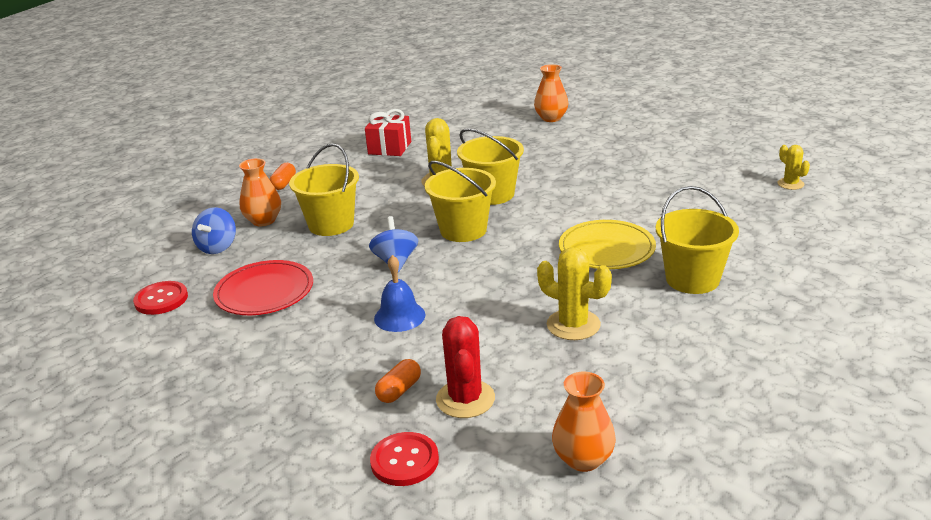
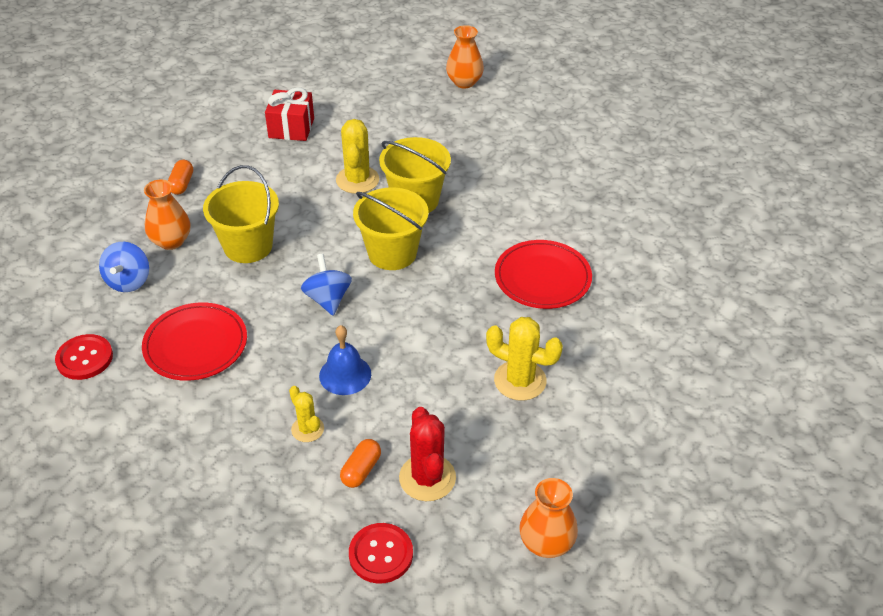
camera: 10 degrees left, 15 degrees up
(606, 249) = (542, 277): yellow plate -> red plate
(692, 279) = (630, 317): yellow bucket -> none
(790, 184) = (718, 184): yellow cactus -> yellow cactus (307, 429)

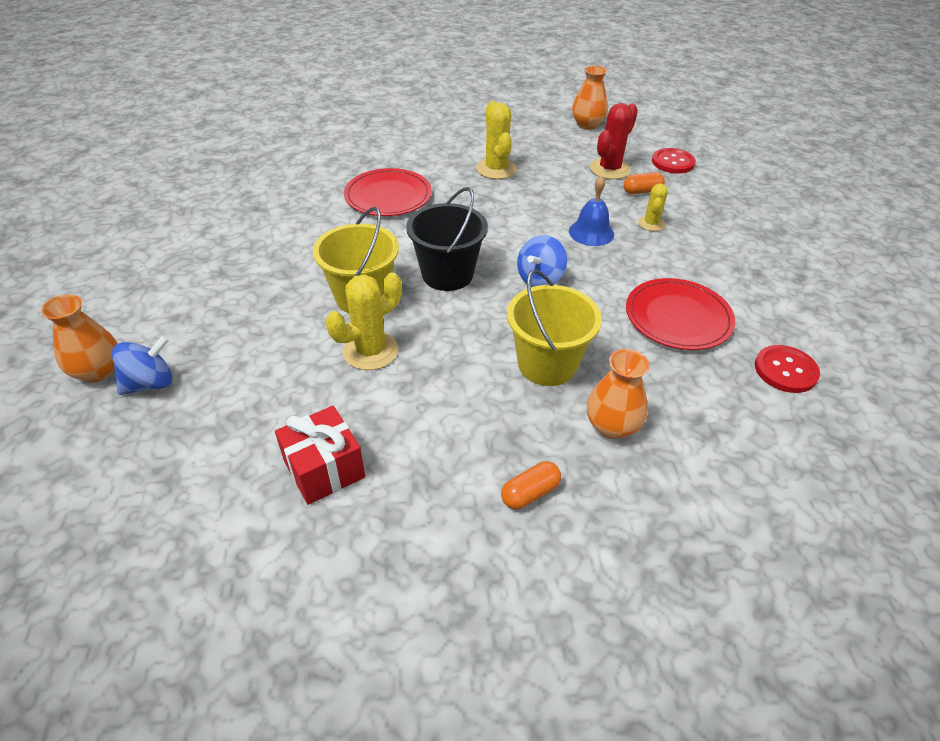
camera: 130 degrees left, 0 degrees up
(128, 281) = (692, 414): blue spinning top -> blue spinning top (150, 383)
(392, 253) = (447, 274): yellow bucket -> black bucket

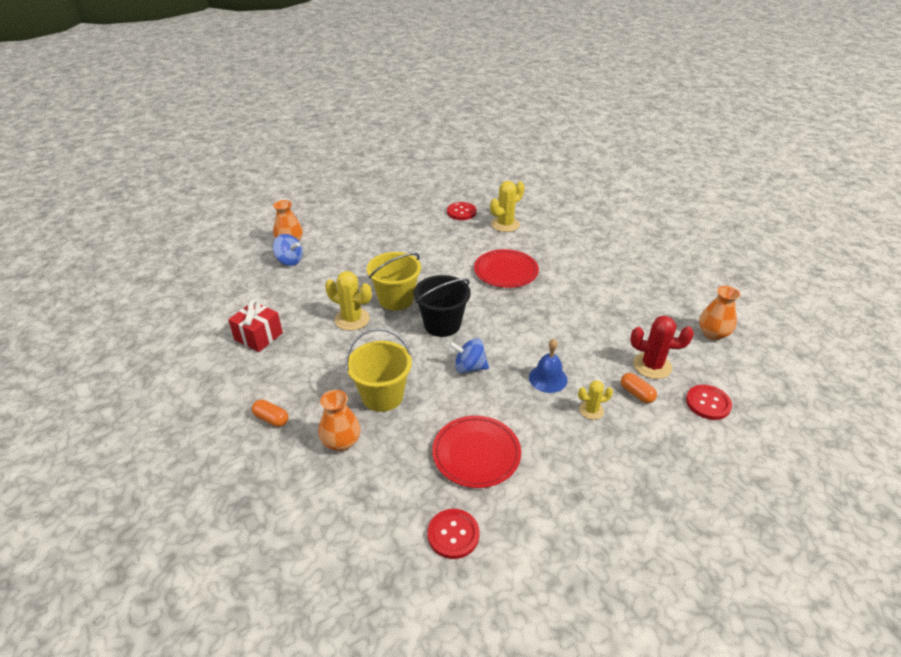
camera: 65 degrees right, 5 degrees down
(227, 186) = (461, 212): none -> red button
(496, 169) = (587, 306): yellow cactus -> yellow cactus (505, 224)

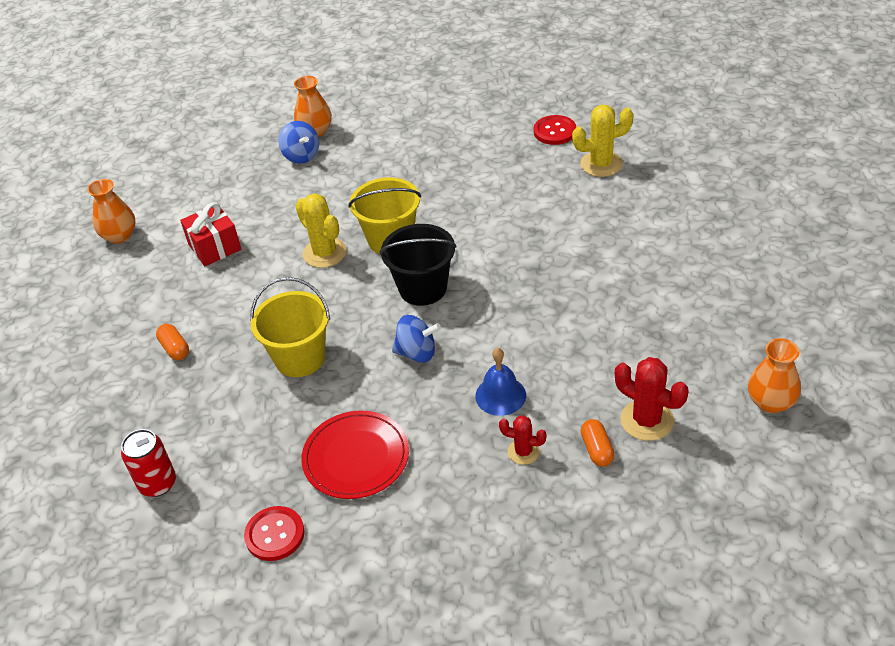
camera: 30 degrees right, 5 degrees up
(324, 530) = (158, 483): none -> red can
(341, 442) = (227, 397): orange vase -> orange vase (120, 236)
(469, 367) = (417, 353): blue spinning top -> blue spinning top turned 150 degrees clockwise
(506, 271) = (552, 235): red plate -> none
(591, 410) = (523, 452): yellow cactus -> red cactus
(708, 403) = (681, 492): red button -> none

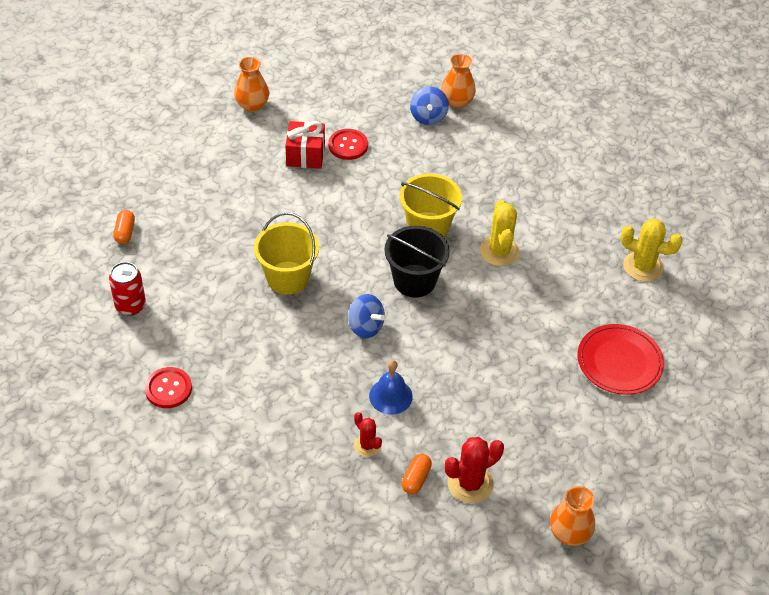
camera: 30 degrees right, 5 degrees up
(175, 348) = (217, 217): orange capsule -> orange capsule (125, 232)
(324, 253) = (373, 208): yellow cactus -> yellow cactus (499, 251)
(356, 457) = (260, 373): red plate -> red plate (619, 362)
(555, 131) = (635, 215): red button -> red button (348, 145)
(647, 420) = (470, 483): red cactus -> red cactus turned 75 degrees clockwise

